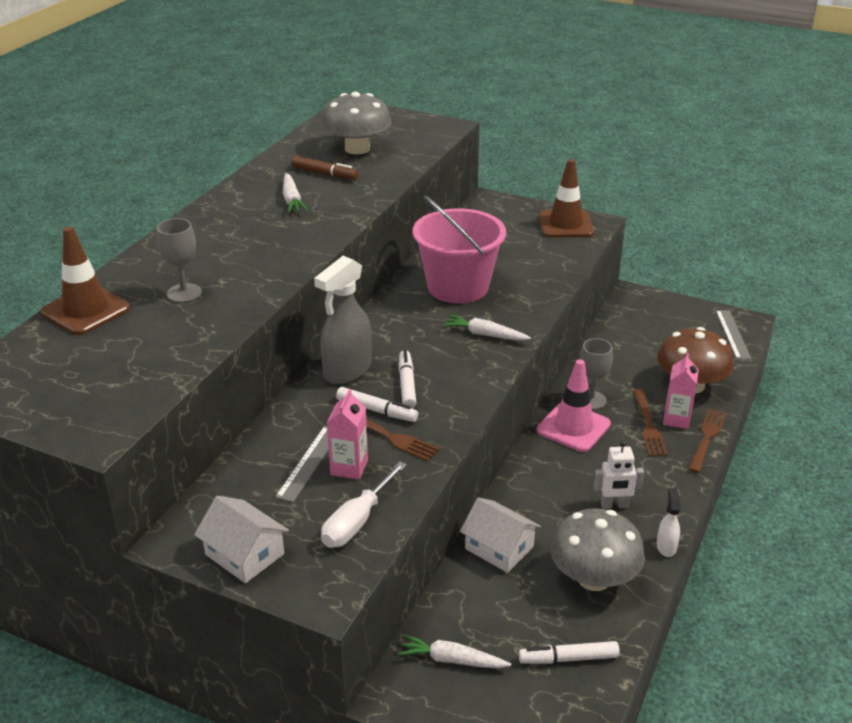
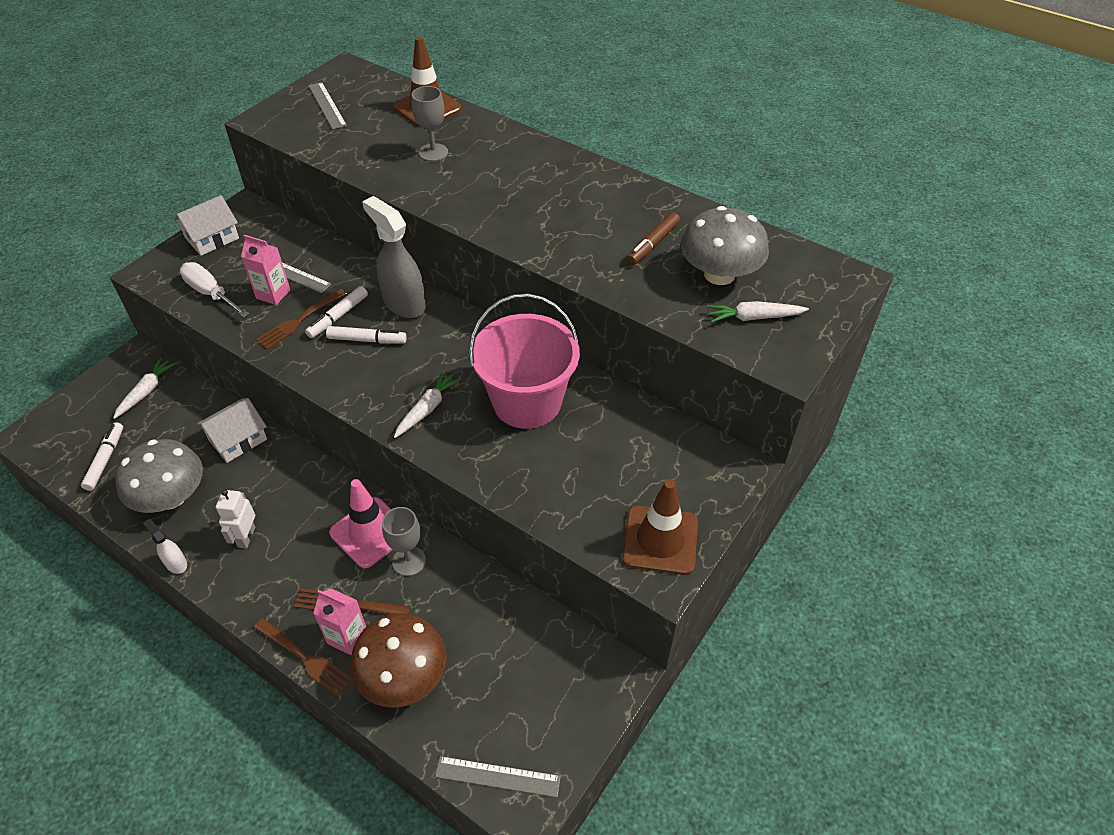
camera: 100 degrees right, 15 degrees up
(67, 387) = (327, 105): none -> grey ruler
(292, 200) = (593, 218): white carrot -> white carrot (753, 317)
(666, 547) = (176, 563): white spray bottle -> white spray bottle turned 150 degrees counterclockwise

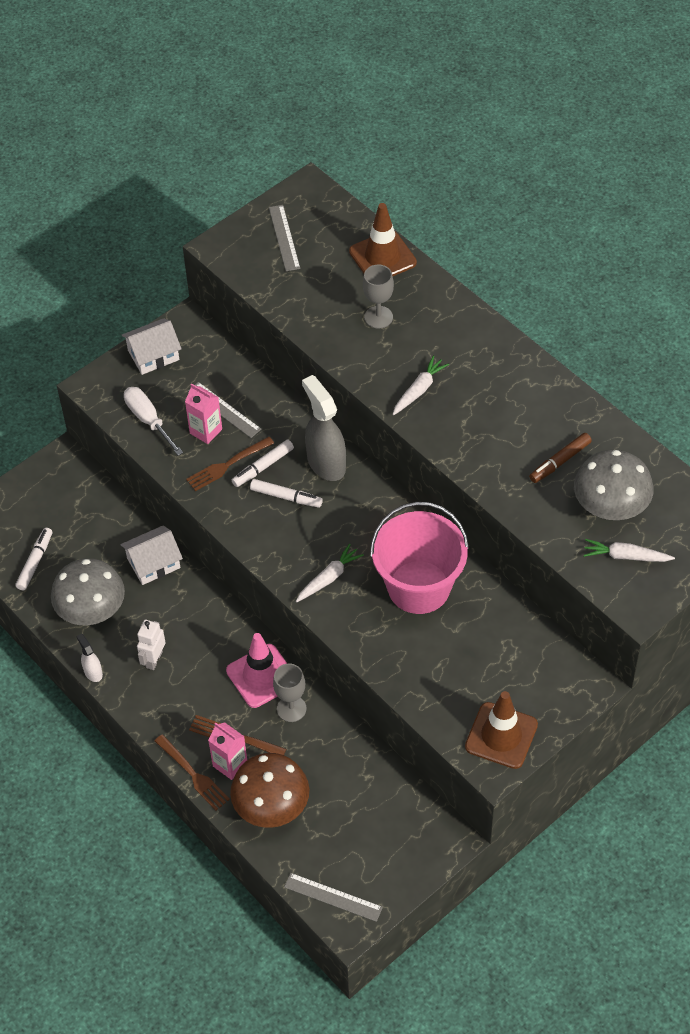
camera: 15 degrees right, 5 degrees up
(146, 391) = (73, 497): white carrot -> white carrot (419, 390)

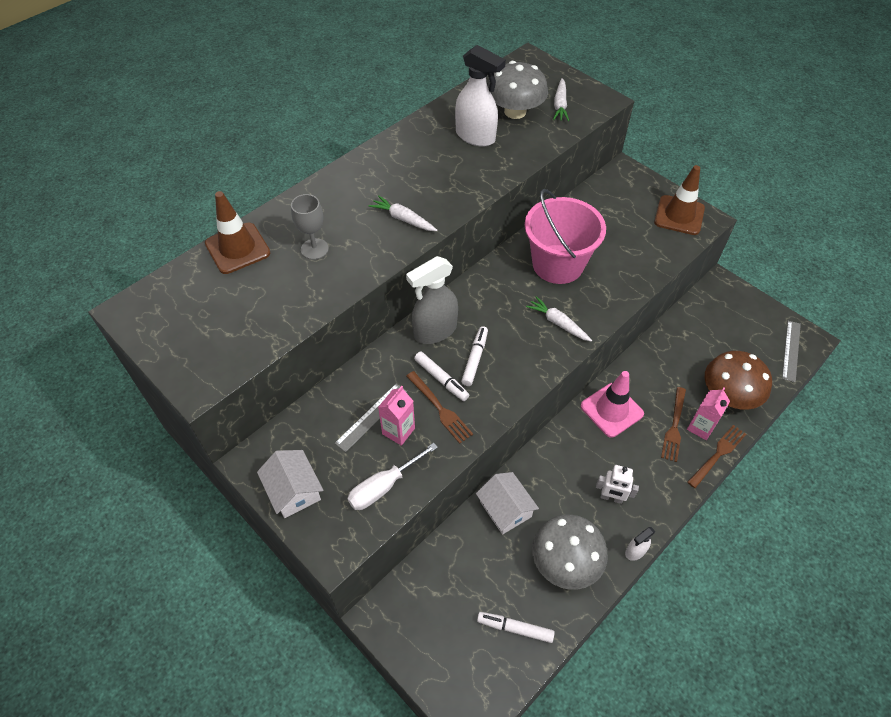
camera: 95 degrees left, 0 degrees up
(284, 238) = (196, 327): grey ruler -> none
(291, 709) = (638, 386): grey goblet -> none
(559, 462) = (476, 136): brown marker -> white spray bottle

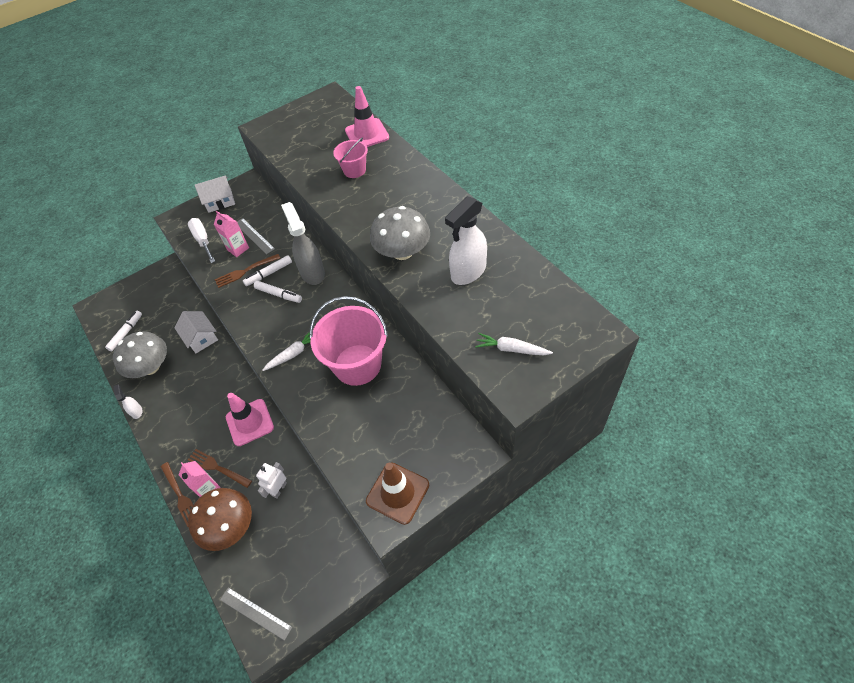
camera: 105 degrees right, 0 degrees up
(237, 248) = (367, 134): brown traffic cone -> pink traffic cone
(314, 249) = (354, 170): grey goblet -> pink bucket
(403, 219) = (371, 218): white carrot -> none
(505, 509) = (201, 337): white house -> white house turned 75 degrees clockwise
(515, 111) = (504, 307): grey mushroom -> grey mushroom (402, 252)
(611, 498) = (180, 405): white robot -> white robot (279, 489)

